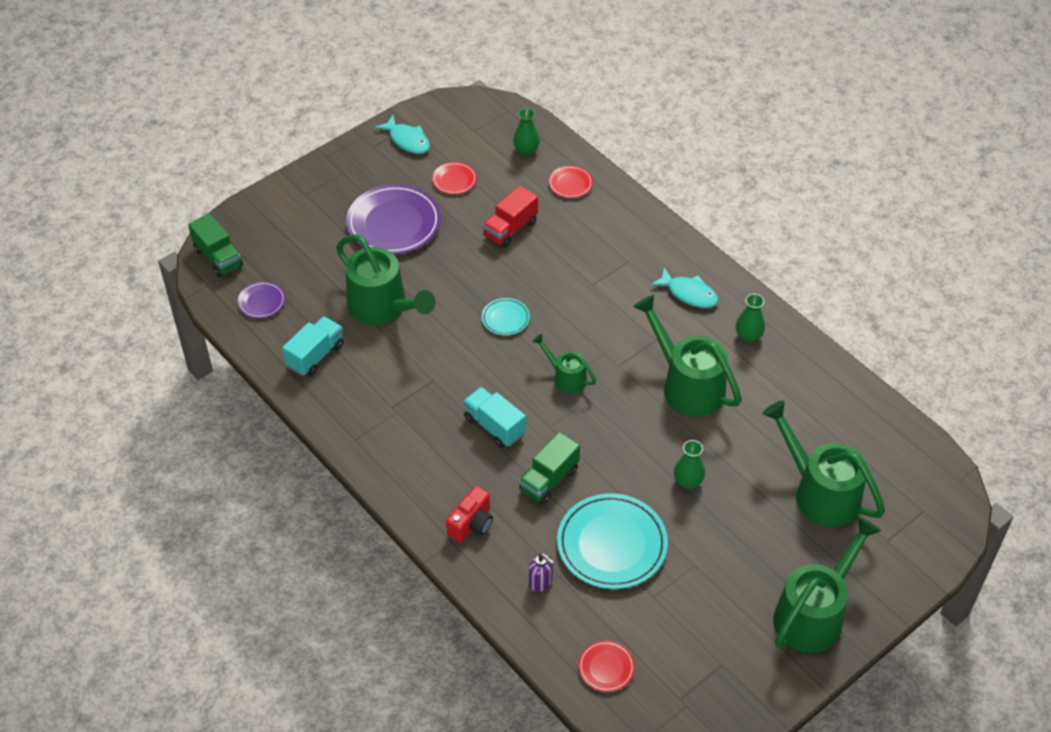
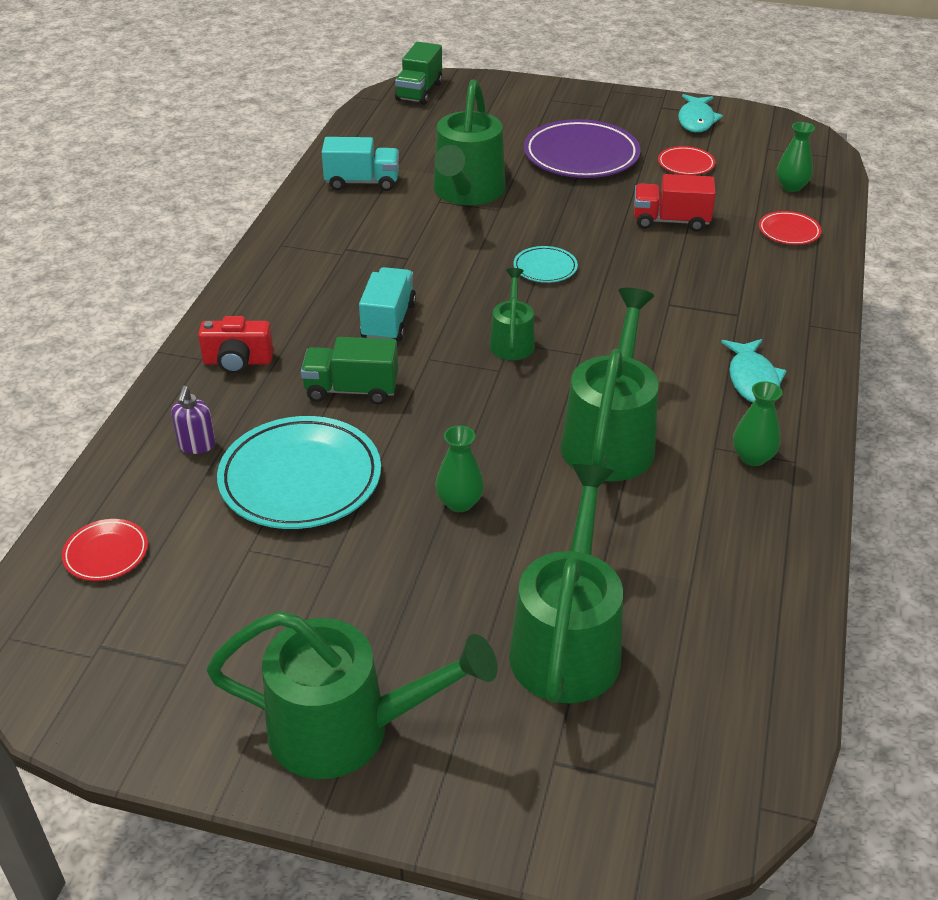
camera: 55 degrees right, 10 degrees down
(261, 302) = (394, 131): purple plate -> none

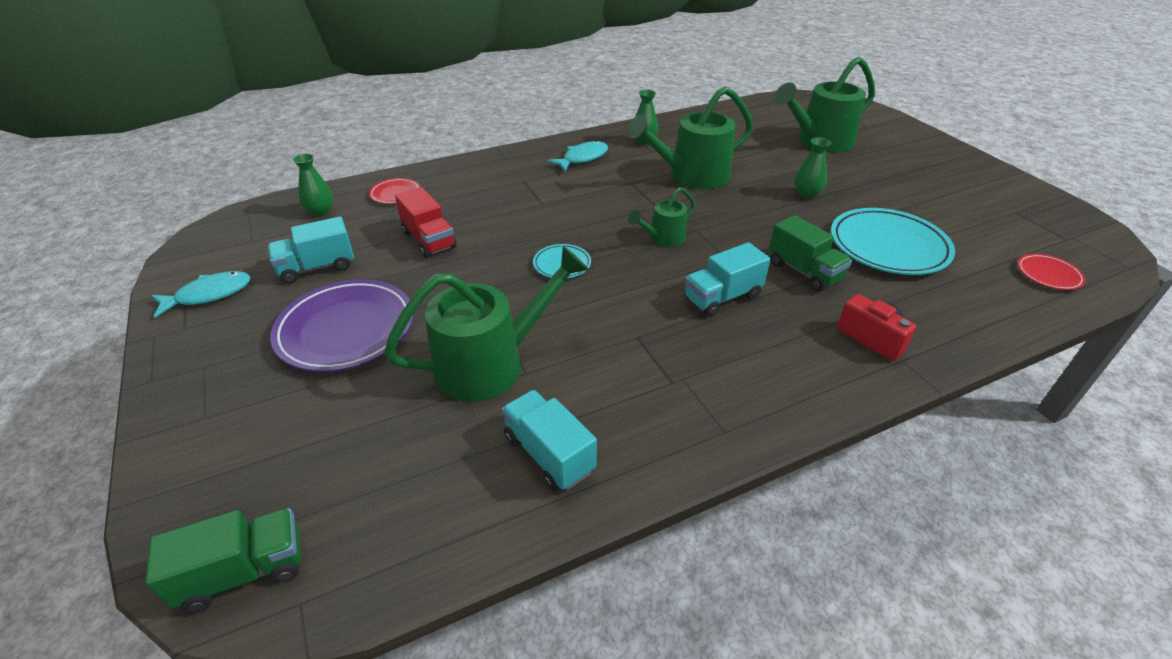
camera: 130 degrees left, 0 degrees up
(196, 445) = (948, 299): purple soap dispenser -> none
(348, 729) = (944, 163): green watering can -> none
(686, 164) = (317, 267): red plate -> turquoise truck

